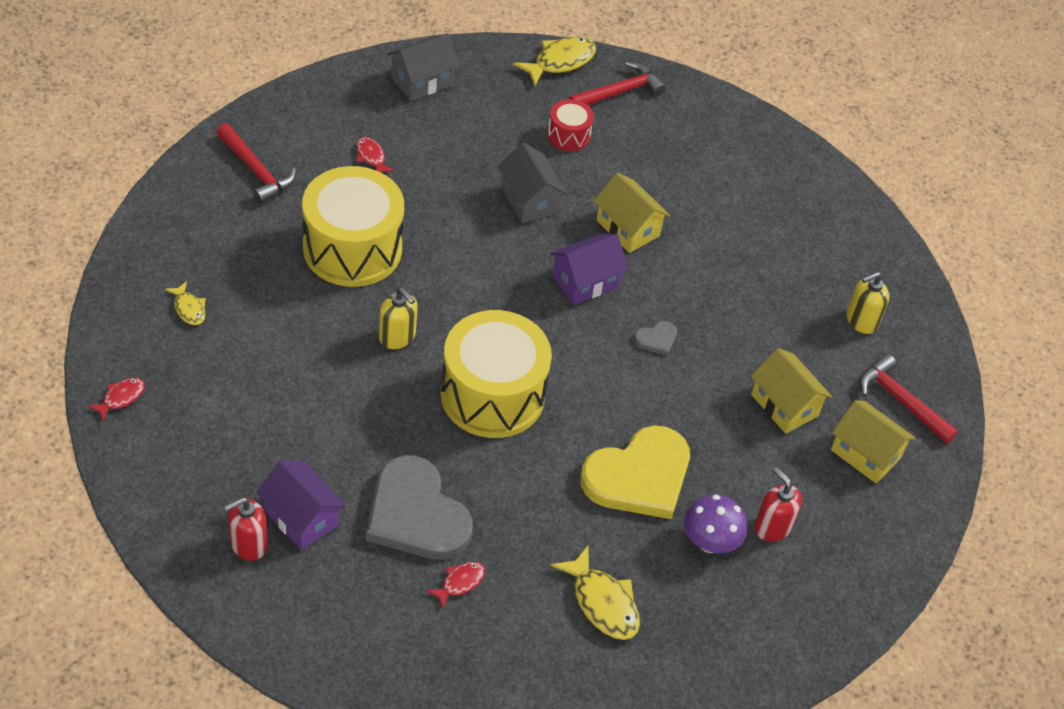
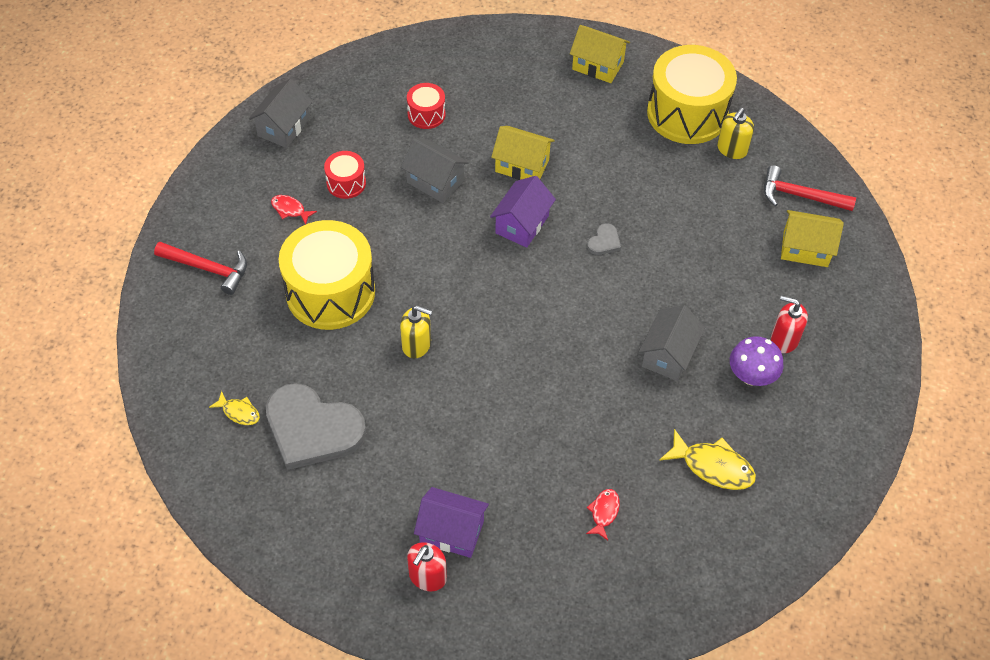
camera: 25 degrees left, 5 degrees up
(121, 398) = (239, 517): red fish -> none
(416, 514) = (533, 478): grey heart -> grey heart (312, 429)
(442, 159) = (346, 183): none -> red drum
(492, 395) = (520, 351): yellow drum -> yellow drum (687, 113)
(560, 61) = (377, 58): yellow fish -> none
(619, 92) = (438, 60): red hammer -> none
(639, 476) = (668, 355): yellow heart -> grey house
(784, 405) = (727, 243): yellow house -> yellow house (598, 65)

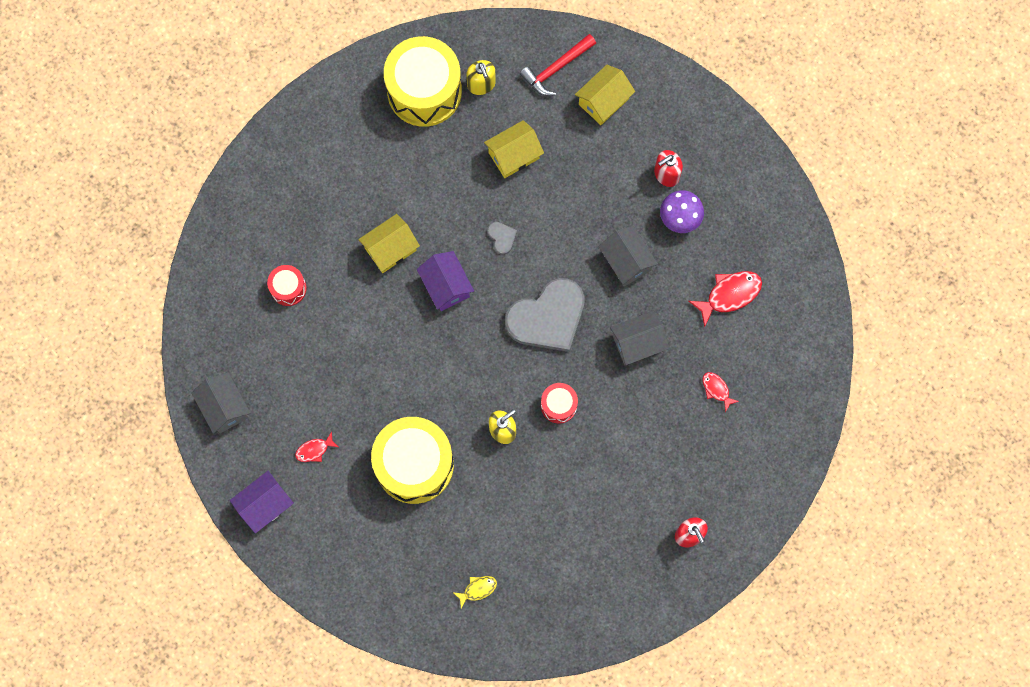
camera: 55 degrees left, 20 degrees up
(208, 269) = (331, 543): red hammer -> none
(312, 429) = (525, 545): grey heart -> grey heart (548, 317)
(346, 183) = (316, 392): red drum -> red drum (558, 405)
(435, 182) = (361, 324): grey house -> grey house (637, 343)
(451, 532) = (666, 498): purple house -> purple house (265, 505)
(598, 65) = (329, 123): yellow house -> yellow house (514, 155)
(713, 466) = (729, 295): yellow fish -> red fish

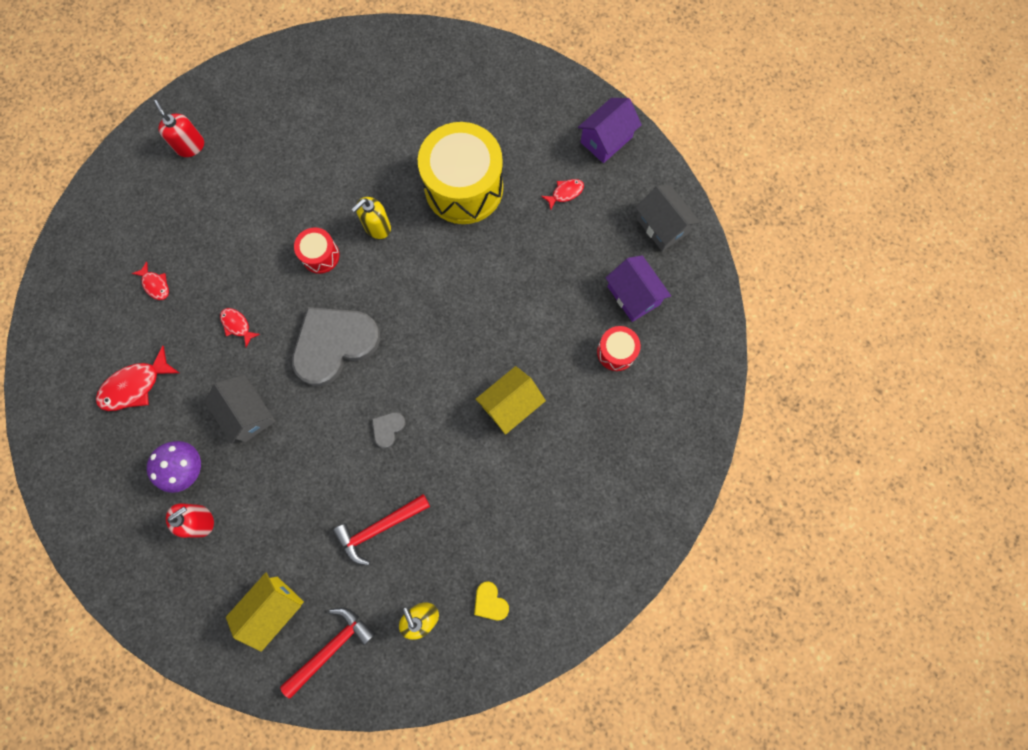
camera: 175 degrees right, 0 degrees up
(424, 91) = (490, 602): yellow drum -> yellow heart
(446, 286) = (446, 369): purple house -> purple house (633, 295)
(477, 589) = (394, 84): yellow fish -> none
(502, 237) = (388, 428): grey heart -> grey heart turned 60 degrees clockwise
(514, 155) = (378, 528): yellow house -> red hammer
(637, 343) = (237, 325): grey house -> red fish

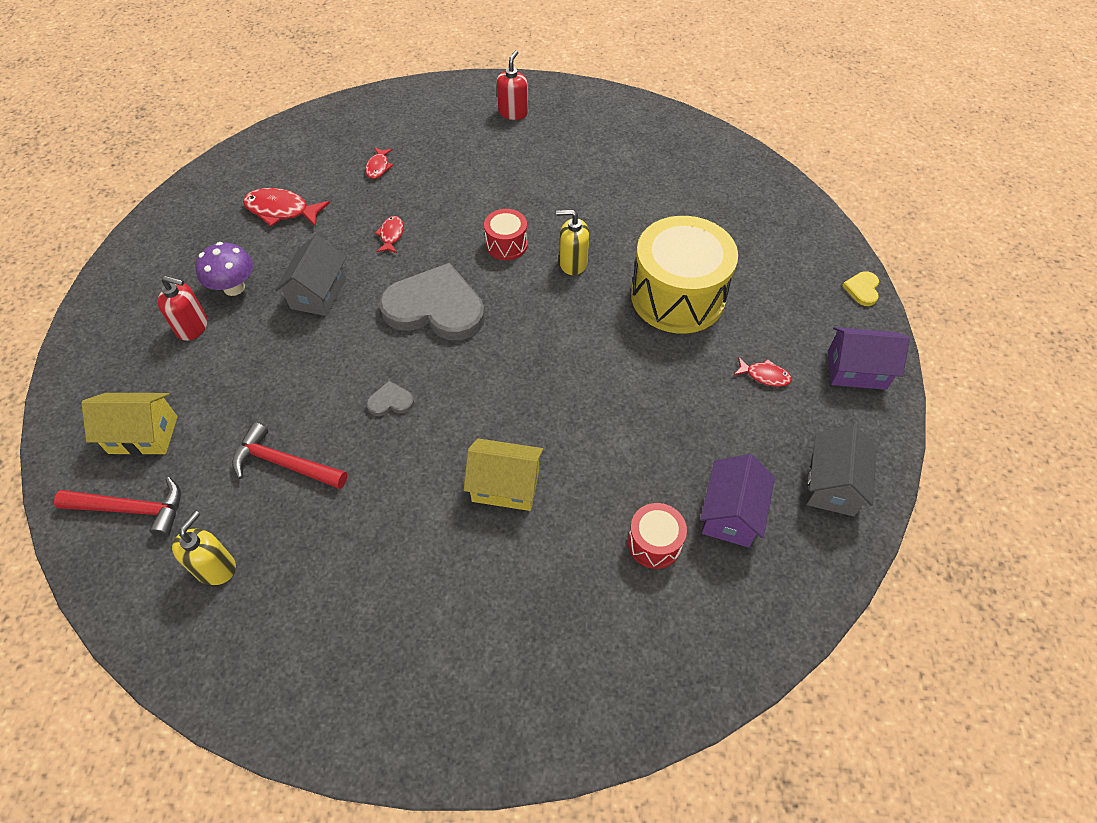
camera: 50 degrees right, 20 degrees down
(490, 602) = (276, 622): yellow heart -> yellow heart (862, 289)

